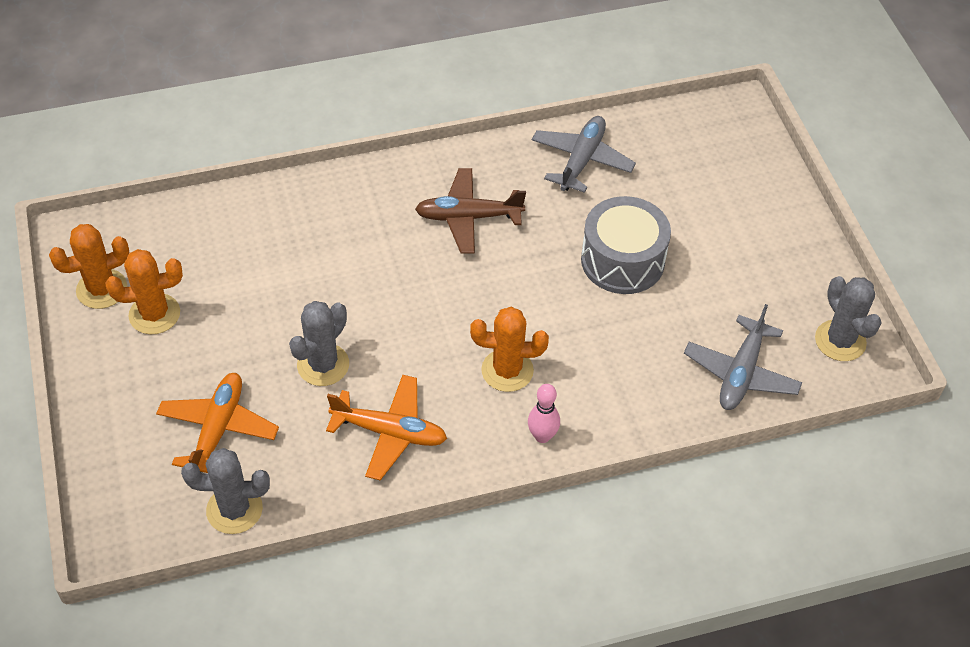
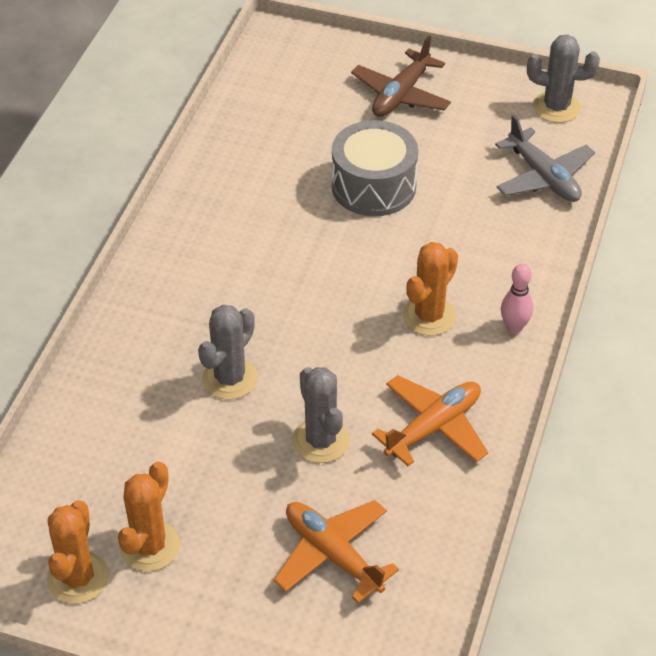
camera: 55 degrees left, 5 degrees down
(234, 509) = (435, 582): grey cactus -> grey cactus (230, 378)
(468, 217) = (238, 259): brown plane -> brown plane (401, 94)
(581, 160) = (242, 156): grey plane -> none

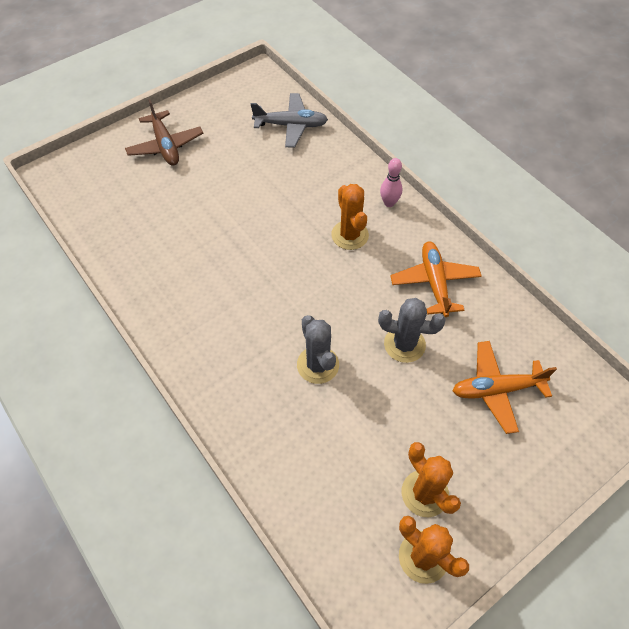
camera: 55 degrees left, 10 degrees up
(373, 186) = (225, 201): grey drum -> none
(556, 107) = (245, 90): grey cactus -> none

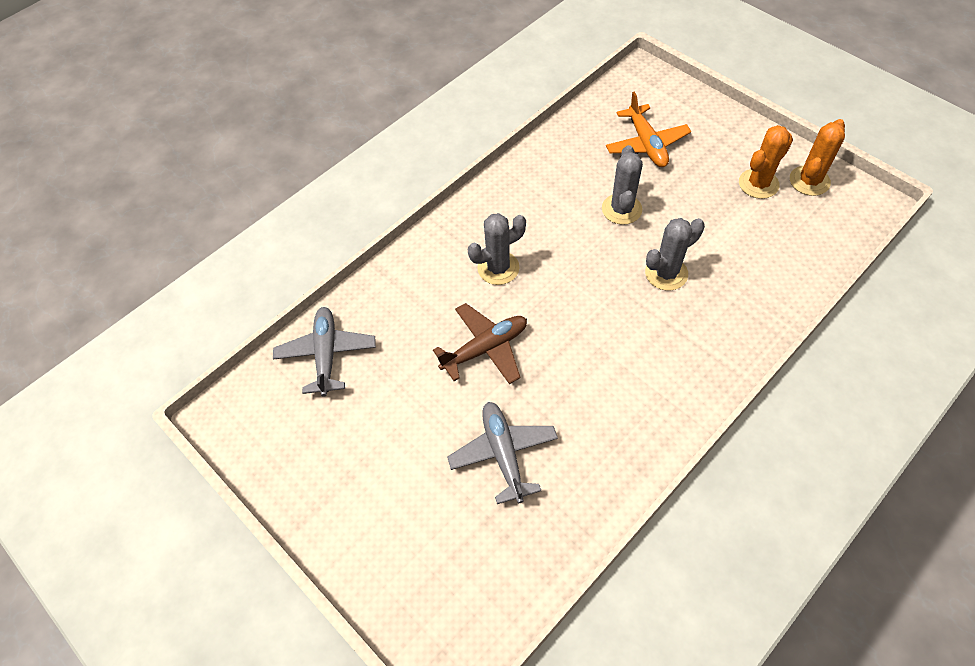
camera: 95 degrees left, 0 degrees up
(165, 145) = (376, 506): brown plane -> brown plane (485, 348)
(178, 216) = (503, 454): none -> grey plane
(350, 235) = (498, 268): orange cactus -> grey cactus
(389, 203) = (445, 238): pink bowling pin -> none
(434, 283) = (544, 192): orange plane -> none

